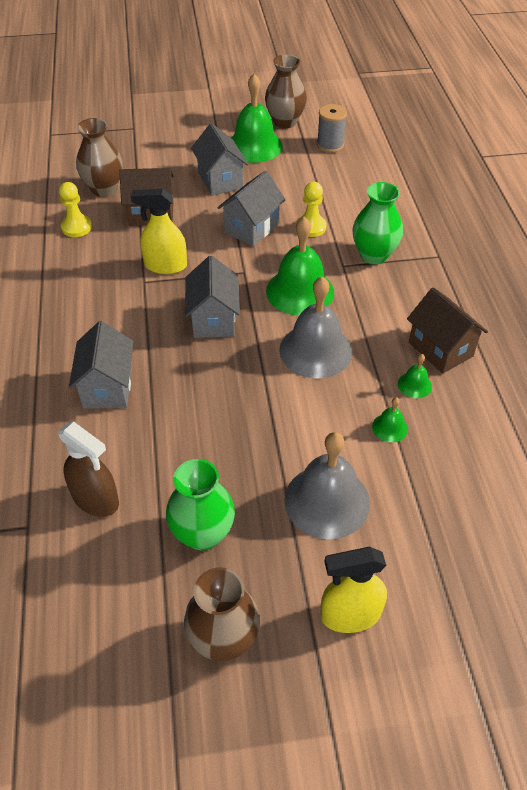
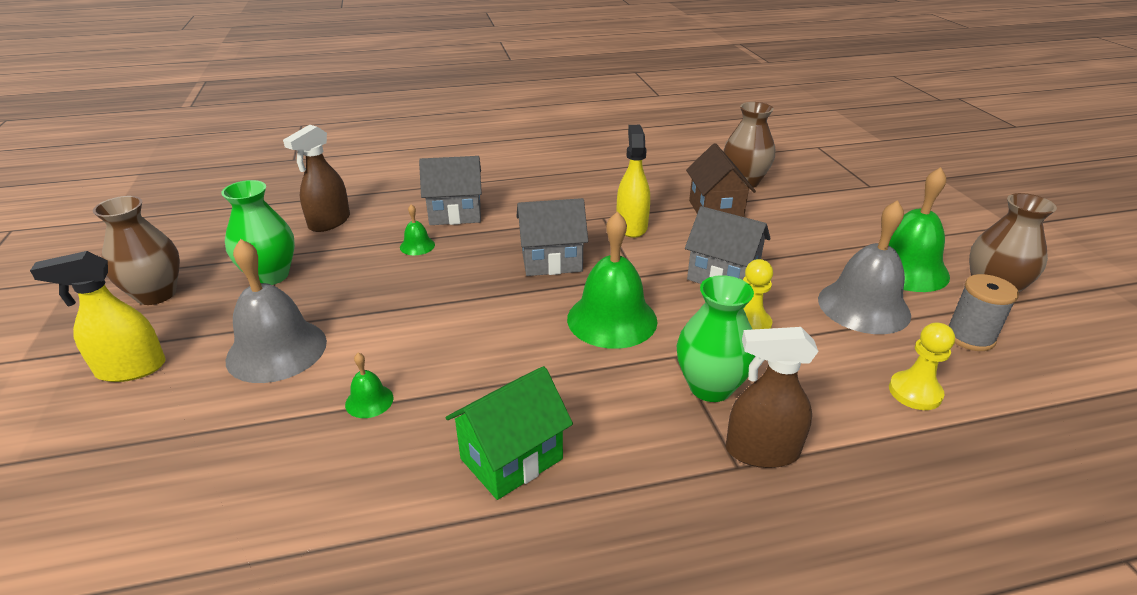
camera: 85 degrees right, 15 degrees down
(76, 227) = (674, 176): yellow pawn -> yellow pawn (915, 392)
(220, 180) = (807, 248): grey house -> none
(315, 350) = (506, 335): grey bell -> grey bell (863, 306)
(350, 614) = (131, 369): yellow spray bottle -> yellow spray bottle turned 90 degrees counterclockwise
(414, 385) = (441, 427): green bell -> green bell (417, 246)
(427, 245) = (761, 451): none -> brown spray bottle
(440, 349) = (511, 459): brown house -> green house

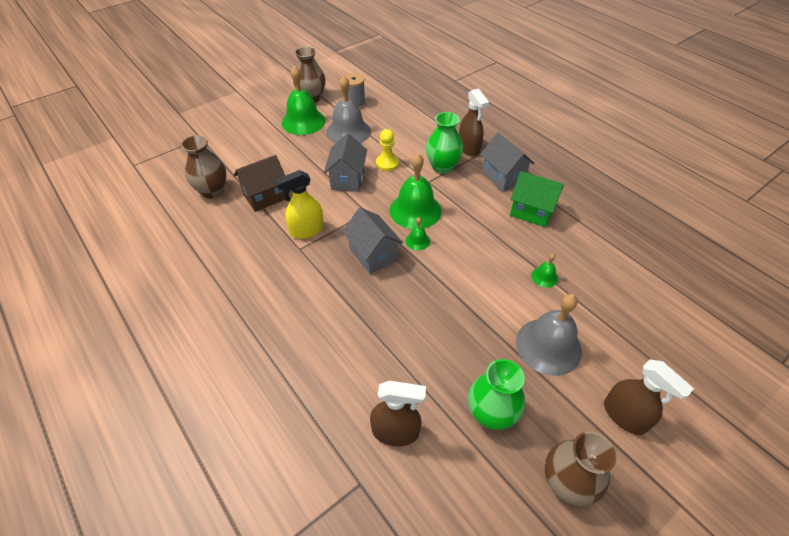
camera: 115 degrees left, 15 degrees up
(131, 369) = (624, 416): yellow spray bottle -> brown spray bottle
(417, 246) = (396, 340): green bell -> green bell (417, 241)
(455, 214) = (335, 341): grey house -> grey house (502, 177)
(915, 392) = (404, 116): yellow pawn -> none

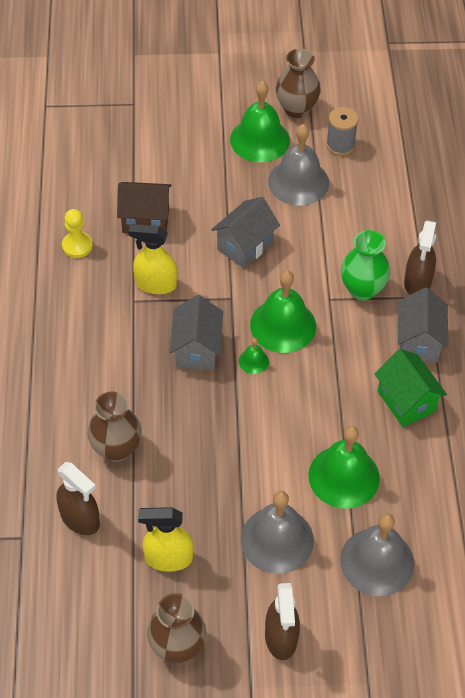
camera: 35 degrees right, 5 degrees up
(212, 191) = (99, 184): brown vase -> brown vase (116, 449)
(387, 163) = (304, 250): yellow pawn -> yellow pawn (77, 246)
(491, 414) = (168, 558): green vase -> yellow spray bottle
(544, 277) = (343, 476): green bell -> green bell, size x2.22
(621, 317) = (377, 561): none -> grey bell

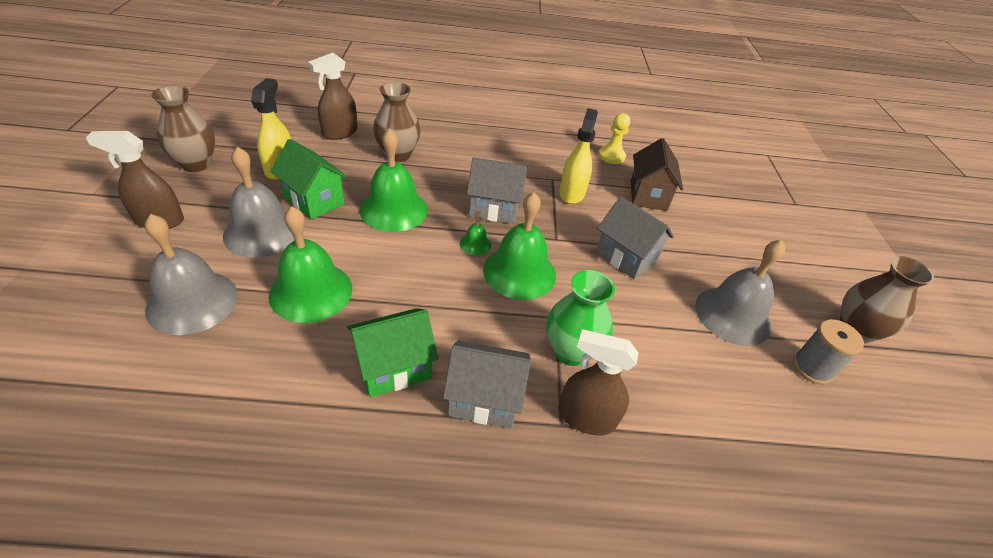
camera: 90 degrees right, 10 degrees down
(218, 509) = (314, 200): none -> green house
(260, 139) = (787, 289): green bell -> green bell (393, 209)

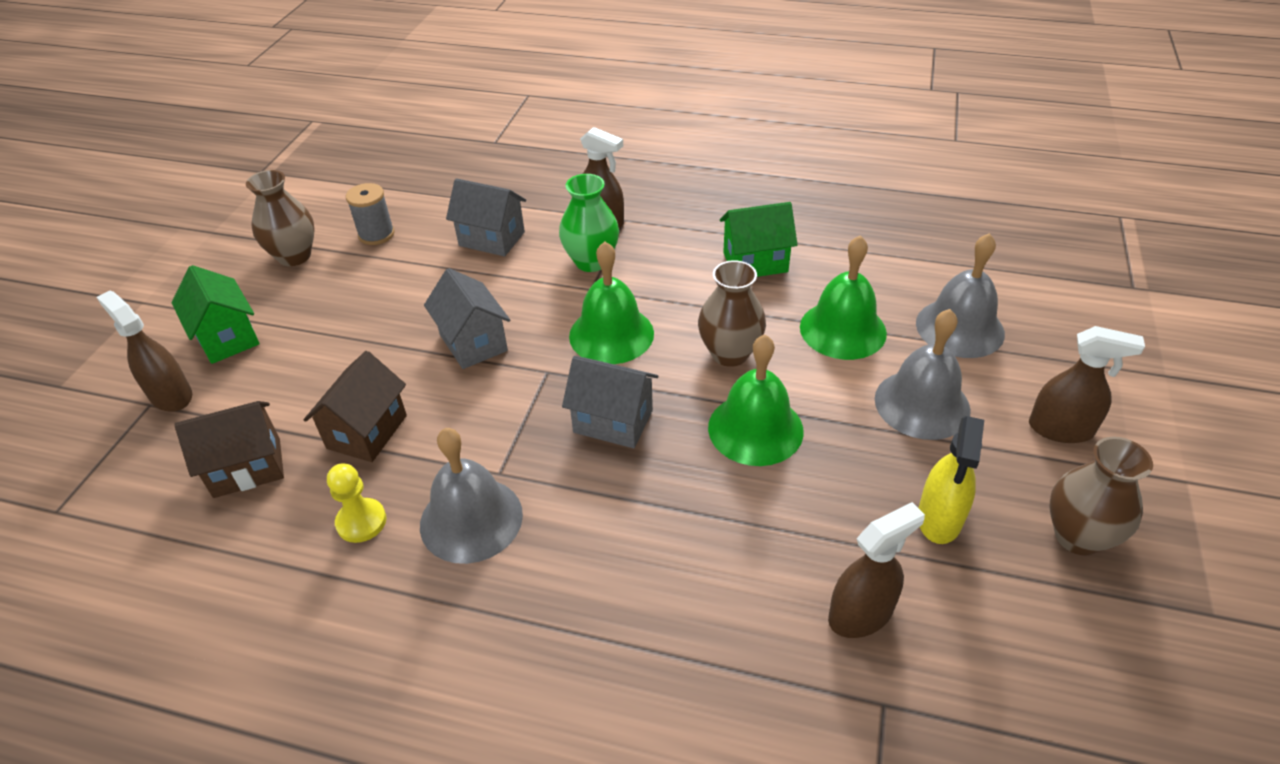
camera: 160 degrees left, 0 degrees up
(314, 200) = (869, 451): green house -> green house (227, 338)
(398, 155) = (748, 544): brown vase -> brown vase (730, 353)
(475, 244) = (653, 371): green bell -> none
(484, 399) = (681, 237): grey house -> grey house (492, 239)
(572, 193) = (484, 443): yellow spray bottle -> none
(697, 175) = (247, 468): none -> brown house
(732, 315) = (406, 277): grey bell -> grey bell (471, 519)
(790, 209) = (171, 395): none -> brown spray bottle

